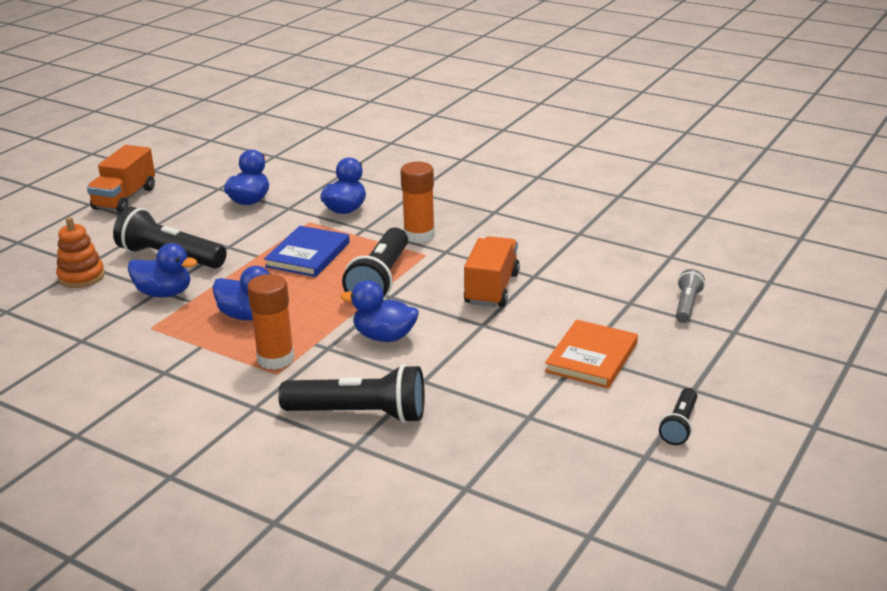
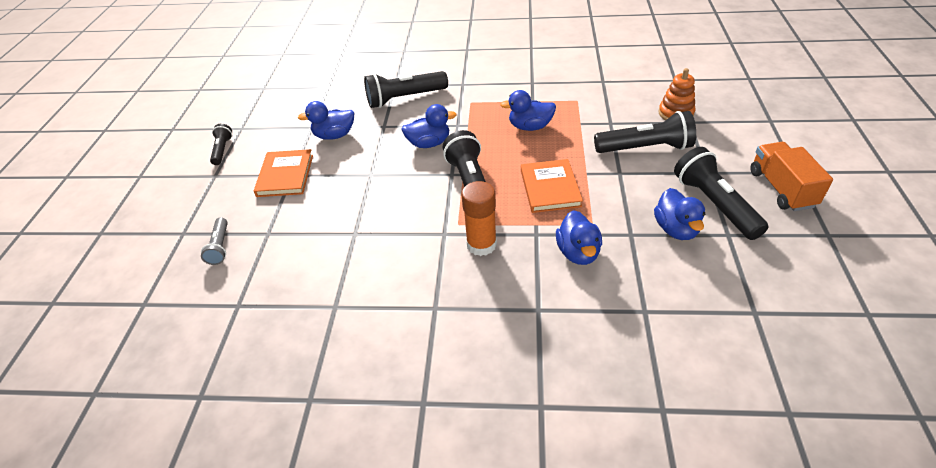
camera: 155 degrees right, 15 degrees up
(164, 293) = (604, 122): blue duck -> blue duck (334, 135)
(193, 205) = (714, 204): none -> black flashlight
(275, 359) = (480, 109): orange glue stick -> none
(308, 254) = (550, 188): blue book -> orange book
(492, 289) = (381, 207): orange truck -> none

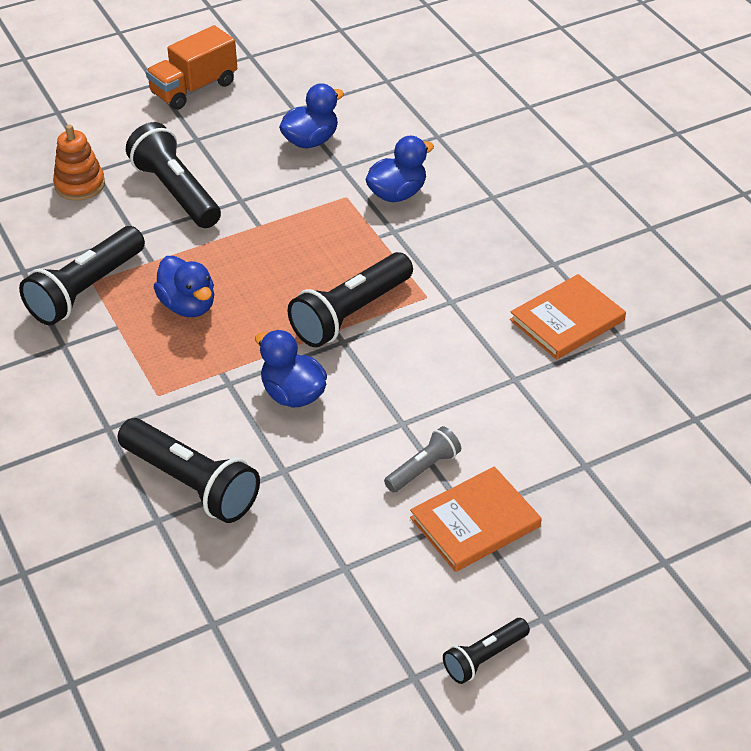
camera: 125 degrees left, 0 degrees up
(220, 247) = (646, 499): grey flashlight -> grey flashlight (423, 469)
(334, 135) = (346, 520): blue duck -> none
(481, 244) = (443, 265): orange glue stick -> none
(550, 188) = (308, 245): orange book -> orange book (567, 320)
(714, 204) = (250, 124): black flashlight -> black flashlight (85, 290)

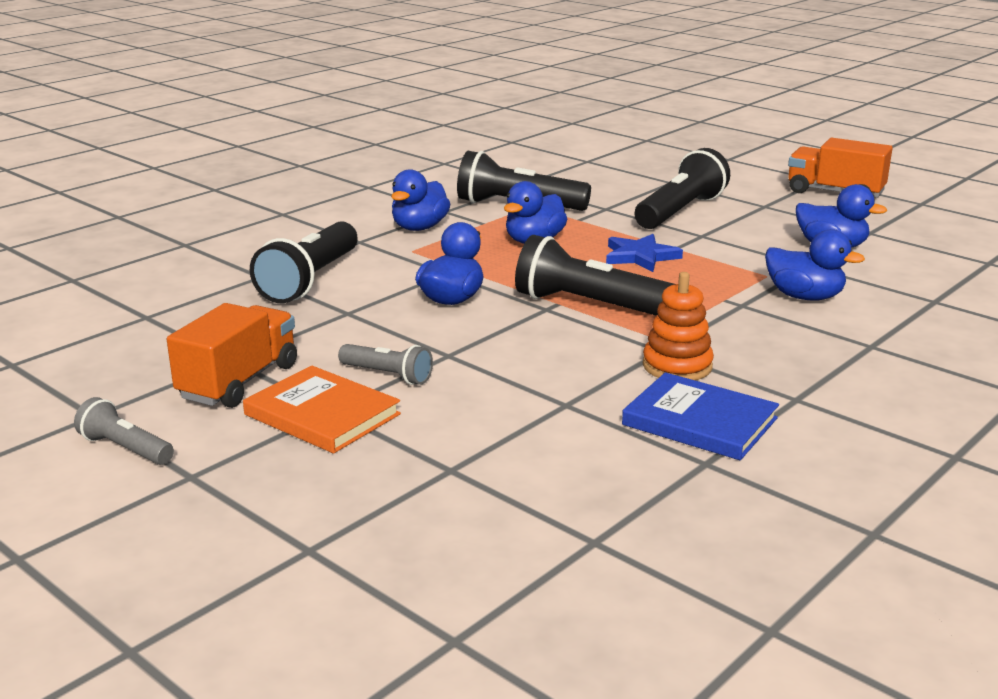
camera: 70 degrees right, 20 degrees down
(80, 185) = (646, 181): orange stacking toy -> orange stacking toy (677, 366)
(99, 375) = (419, 228): none -> blue duck
(265, 251) = (640, 256): none -> blue star
(393, 568) = (239, 382): none -> orange truck
(484, 657) = (125, 448): black flashlight -> grey flashlight
(567, 320) = (699, 421): orange book -> blue book

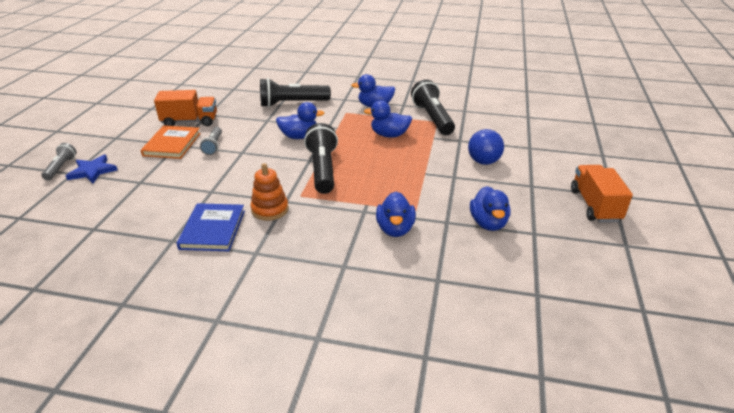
camera: 60 degrees right, 10 degrees up
(125, 448) = (130, 121): grey flashlight -> grey flashlight (61, 168)
(640, 256) = (401, 166): blue star -> blue star (92, 171)
(680, 211) = (483, 162): black flashlight -> blue ball

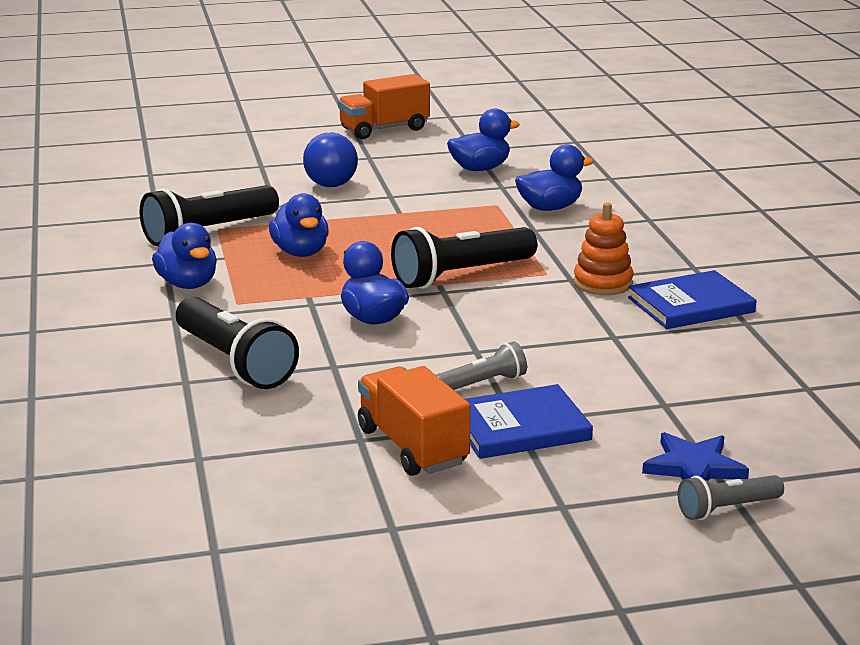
camera: 115 degrees left, 10 degrees down
(172, 144) = (520, 427): orange book -> blue book

